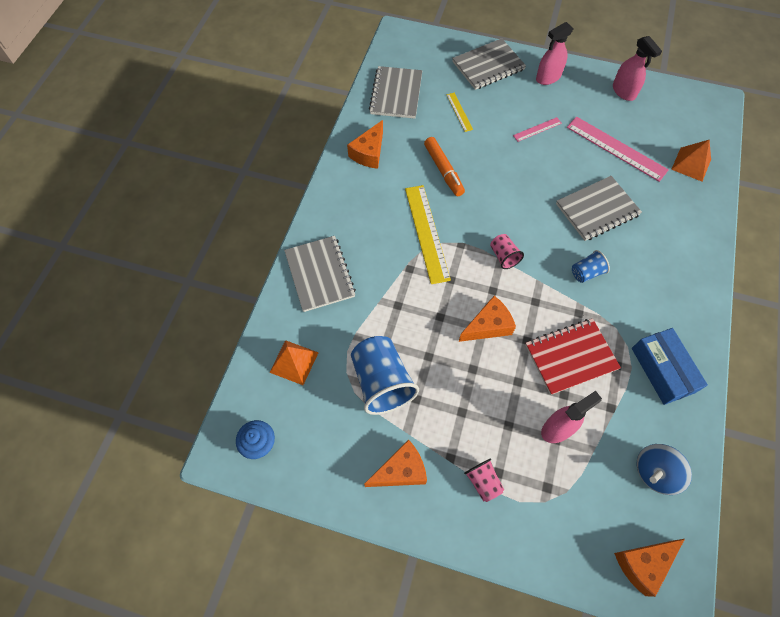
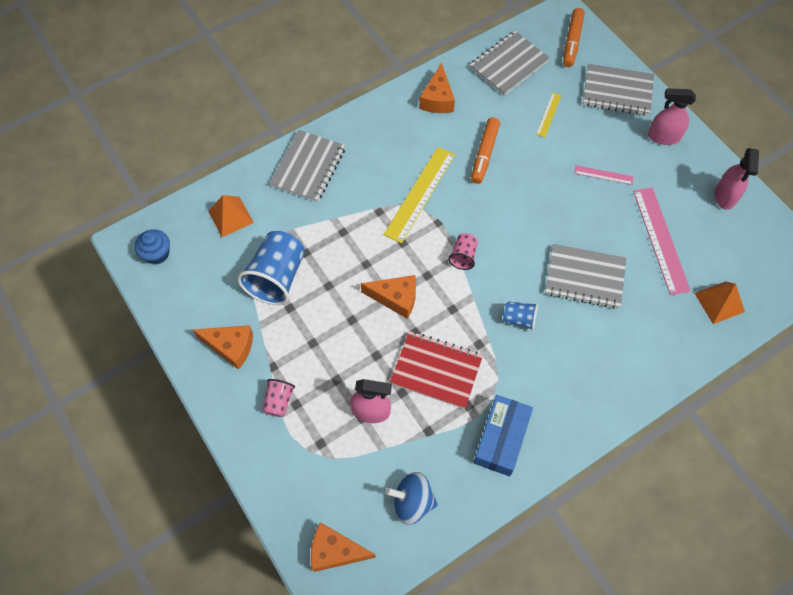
camera: 40 degrees right, 0 degrees up
(369, 153) = (437, 99): orange cheese -> orange cheese turned 60 degrees counterclockwise
(424, 50) = (572, 41): none -> orange marker

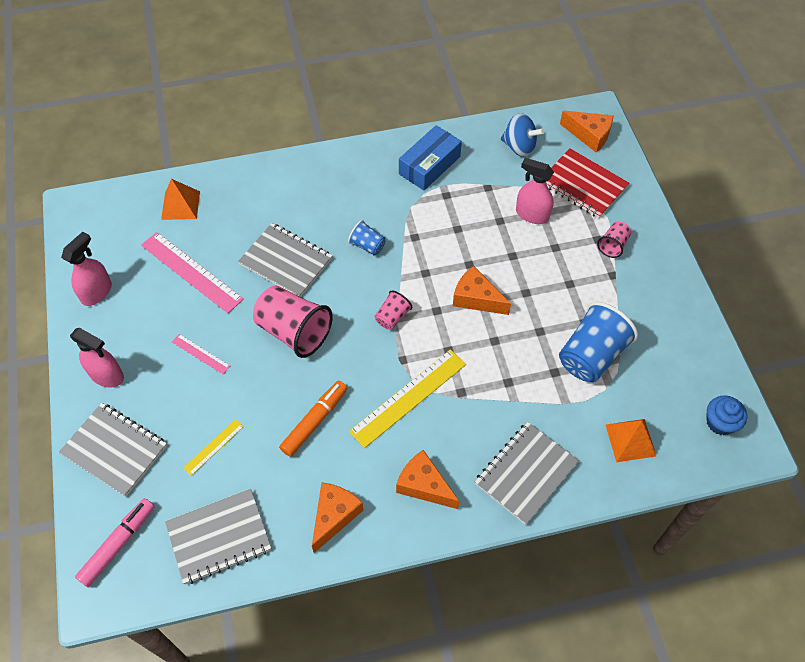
camera: 160 degrees left, 5 degrees down
(230, 347) = (650, 303): orange cheese -> orange cheese (424, 485)
(436, 370) = (462, 228): red notebook -> red notebook (583, 185)
(540, 216) = (294, 331): none -> pink cup
(572, 41) = (118, 544): orange marker -> pink marker
(661, 240) = (191, 272): pink ruler -> pink ruler turned 60 degrees counterclockwise

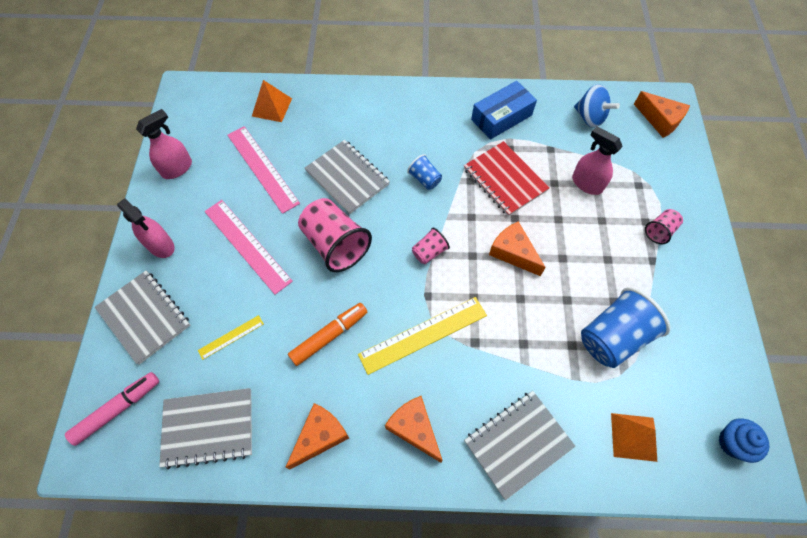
camera: 15 degrees right, 5 degrees up
(200, 354) = (247, 245): pink ruler -> pink ruler, size x2.00
(583, 185) = (643, 166): red notebook -> red notebook (505, 180)

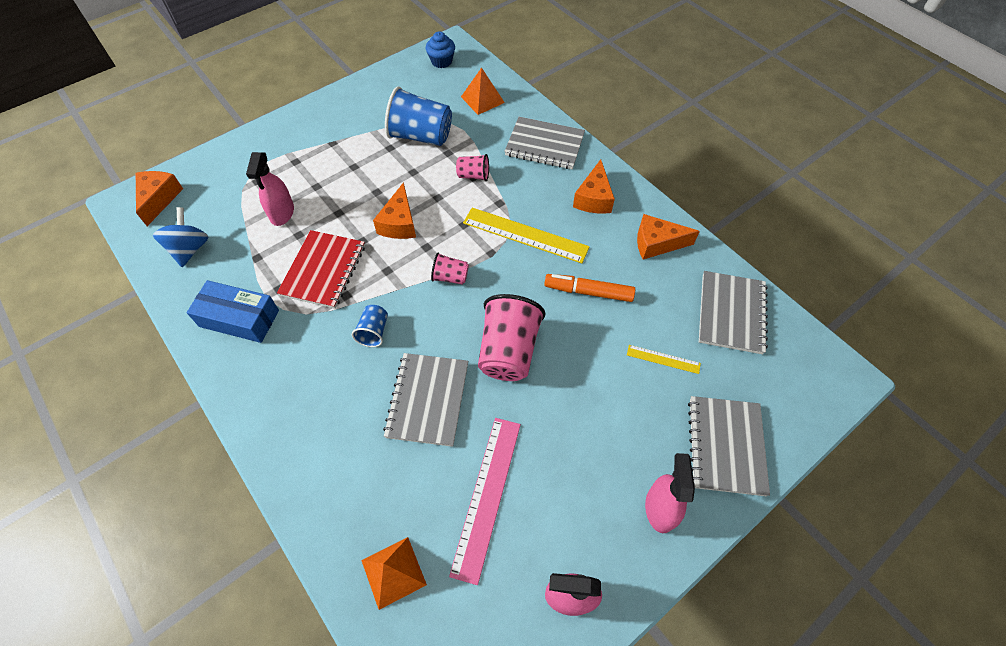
camera: 130 degrees left, 5 degrees down
(117, 409) = (796, 387): pink marker -> none
(208, 427) = (731, 313): grey notebook -> grey notebook turned 60 degrees clockwise
(247, 245) = (580, 425): pink ruler -> none
(659, 231) = (299, 150): pink cup -> pink cup (473, 175)

